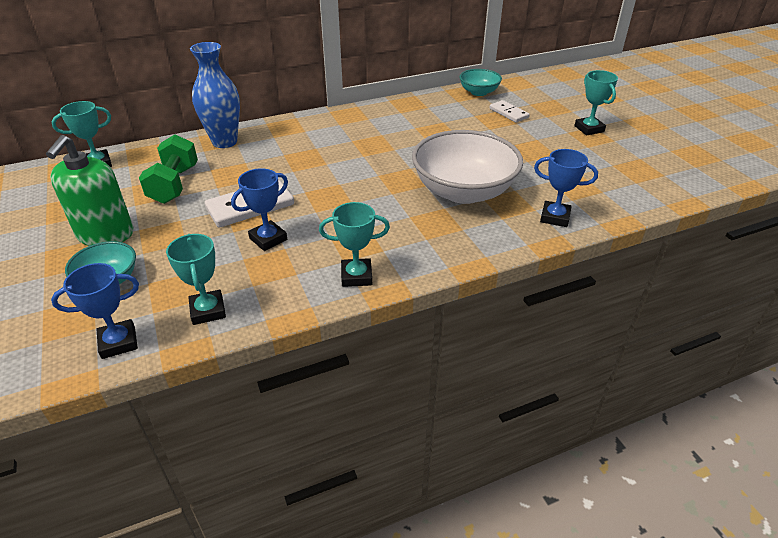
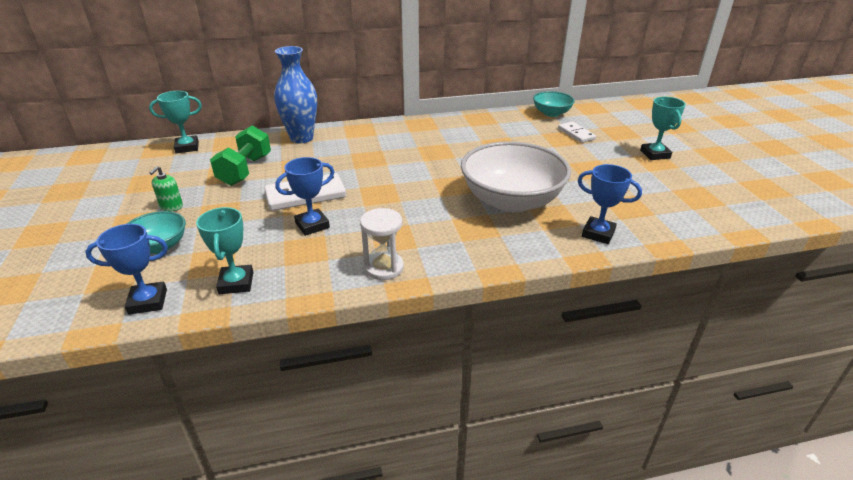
camera: 10 degrees right, 5 degrees down
(105, 234) = (171, 207): green soap dispenser -> green soap dispenser, size x0.46
(356, 276) = (384, 267): turquoise trophy -> white hourglass

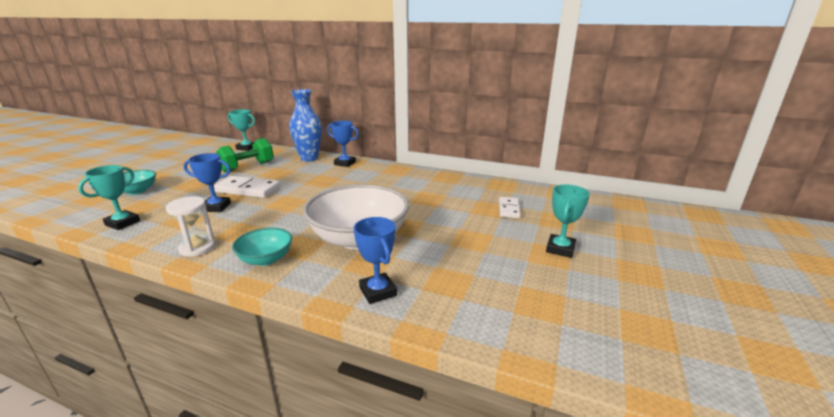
camera: 35 degrees right, 10 degrees down
(148, 301) = (77, 216): blue trophy -> blue trophy (345, 163)
(171, 207) = (181, 174): green soap dispenser -> none
(551, 113) = (515, 188): turquoise bowl -> turquoise bowl (266, 259)

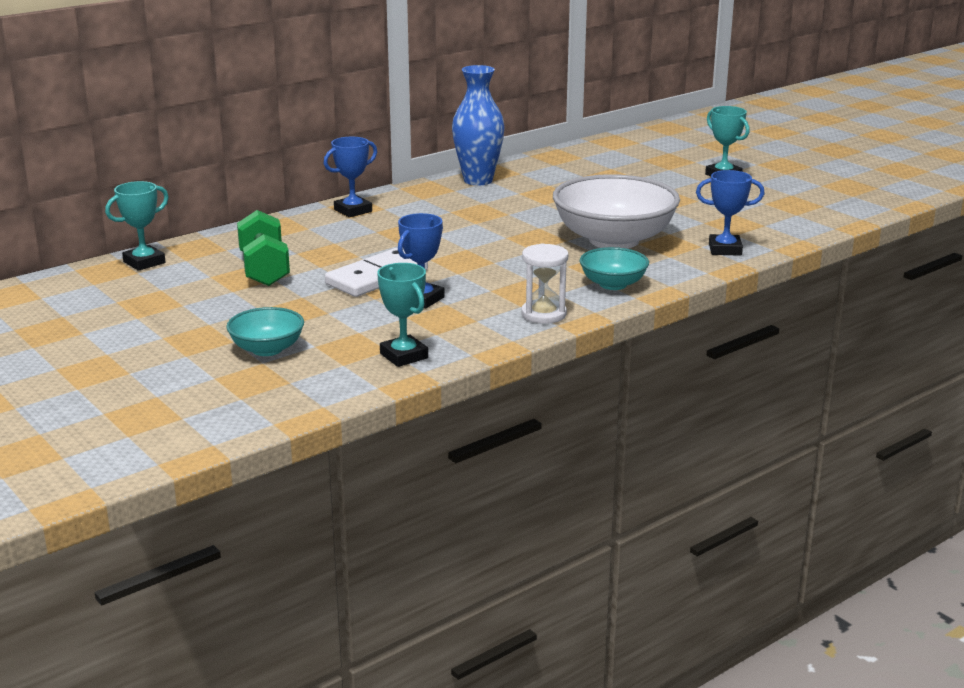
camera: 60 degrees left, 0 degrees up
(309, 158) = (290, 227): blue vase -> blue vase (478, 180)
(509, 209) = (622, 170): white domino -> none

